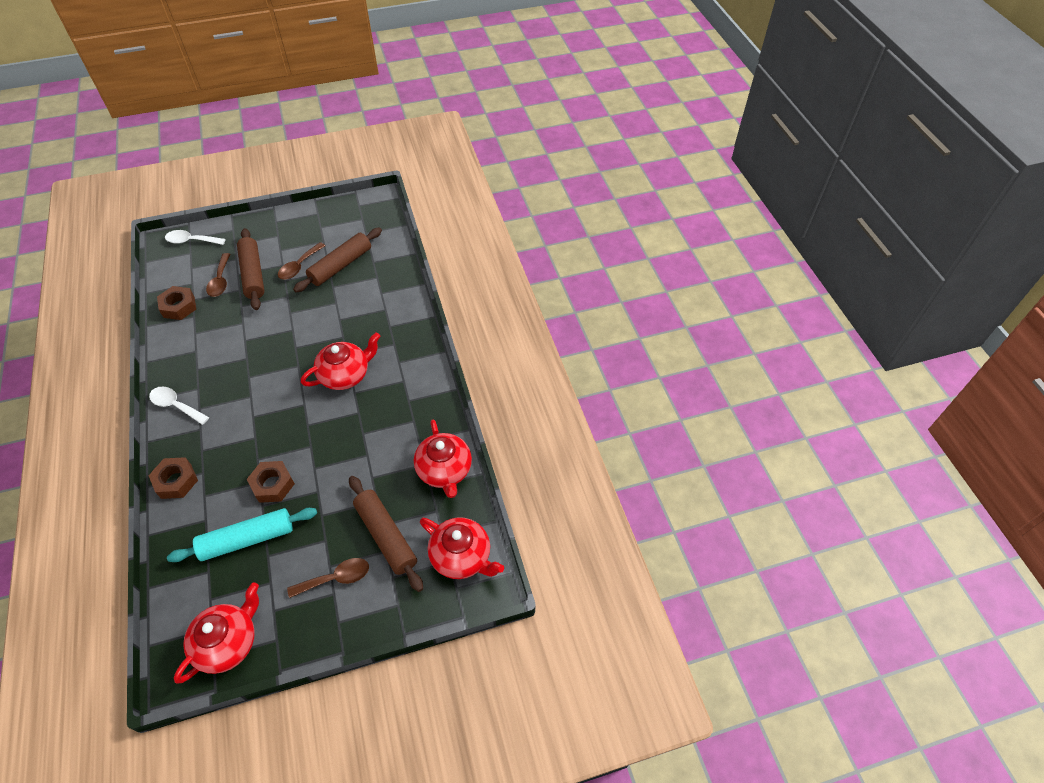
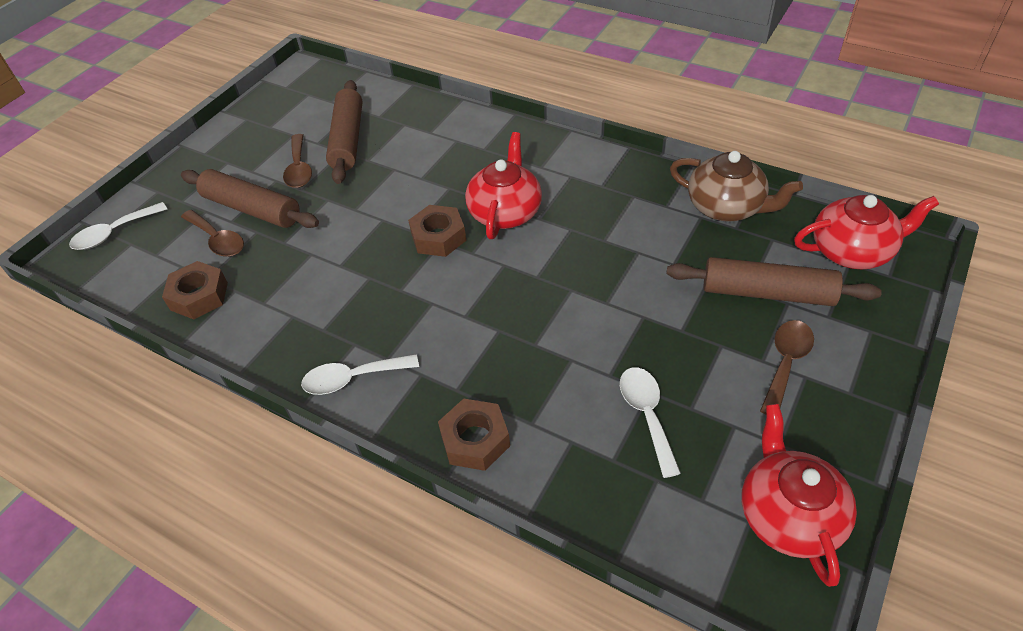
camera: 40 degrees left, 5 degrees down
(247, 539) = (646, 415): turquoise rolling pin -> white spoon
(272, 485) = (589, 350): brown nut -> brown nut (438, 237)
(444, 470) = (726, 207): red teapot -> brown teapot

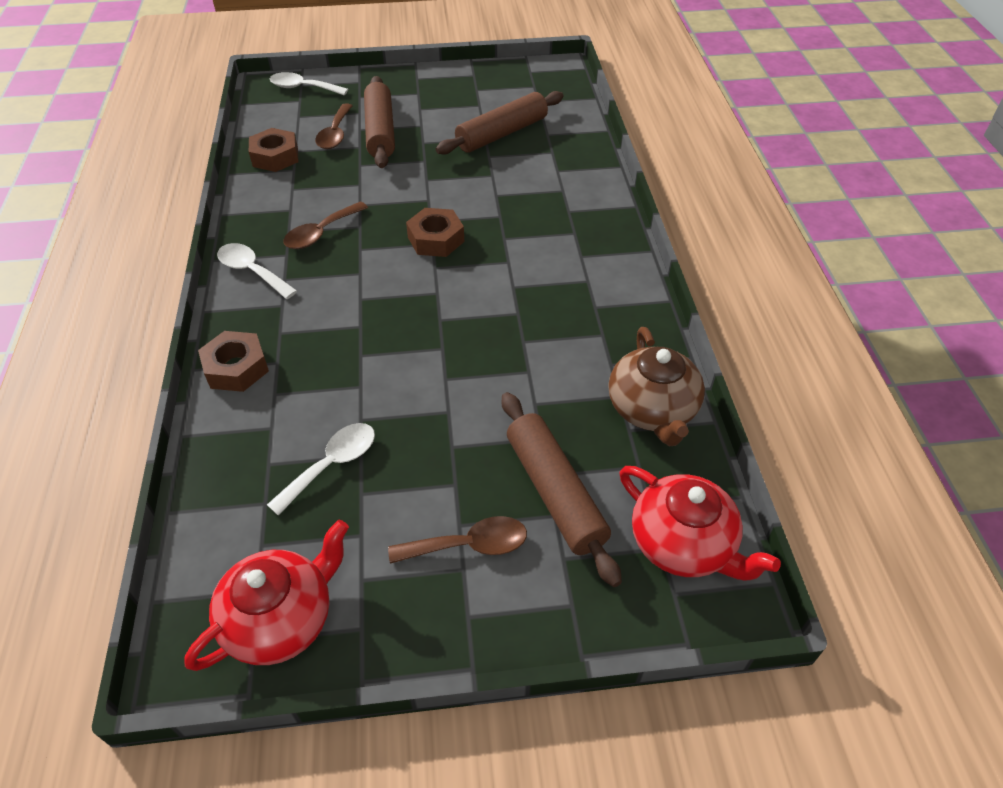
camera: 50 degrees right, 0 degrees up
(299, 169) = (444, 129): brown spoon -> brown spoon (321, 233)
(505, 212) = (501, 262): red teapot -> none

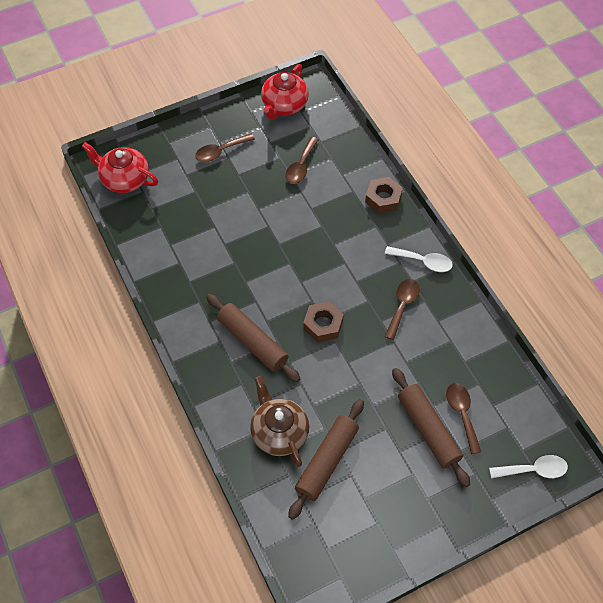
camera: 160 degrees right, 10 degrees up
(275, 157) = (488, 370): brown nut -> none
(332, 465) = (301, 166): white spoon -> brown spoon
(554, 492) = (189, 184): brown rolling pin -> brown rolling pin (253, 342)
(652, 409) = (150, 241): brown teapot -> brown teapot (279, 432)

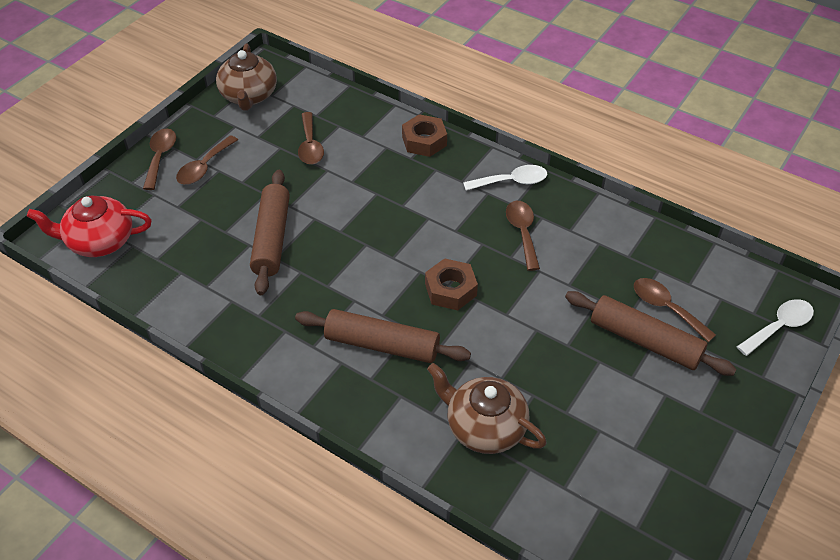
camera: 30 degrees left, 10 degrees down
(197, 130) = (160, 157): none -> brown spoon
(284, 105) = (249, 96): red teapot -> brown teapot
(327, 461) = (563, 430): brown rolling pin -> brown rolling pin (272, 238)

